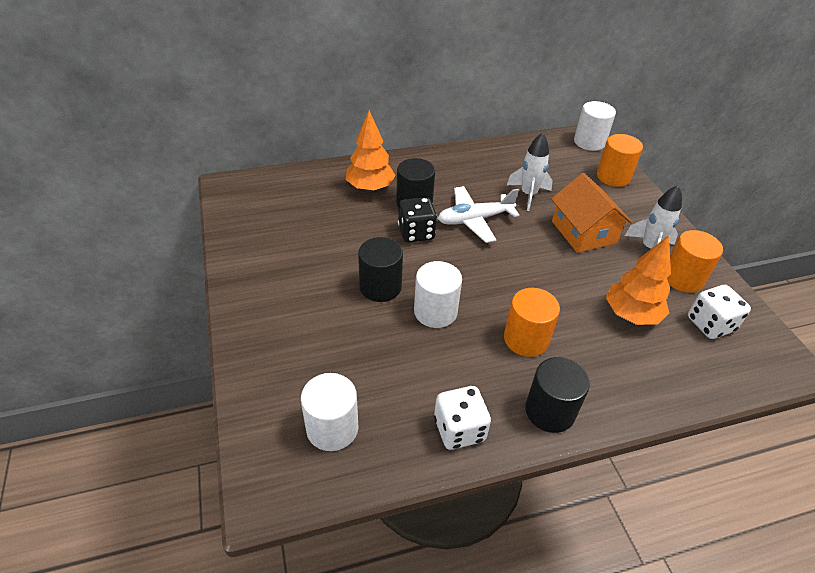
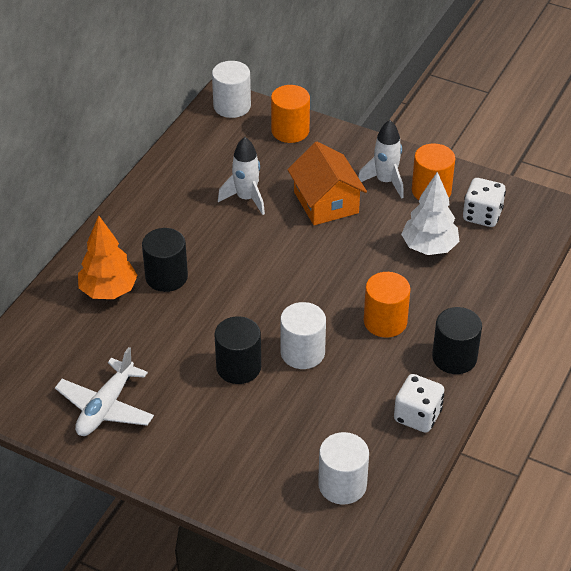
camera: 45 degrees left, 0 degrees up
(416, 233) = (204, 302): black dice -> none
(474, 220) = (234, 254): white plane -> white plane (106, 407)
(583, 232) = (326, 202): orange house -> orange house turned 45 degrees clockwise
(631, 314) = (429, 247): orange tree -> white tree

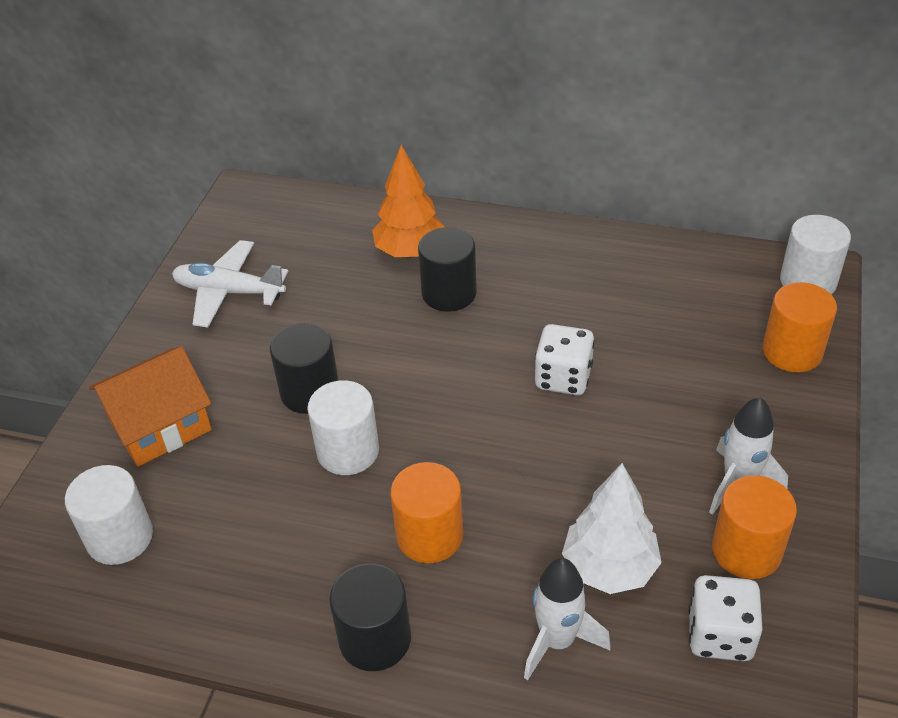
camera: 80 degrees right, 0 degrees up
(246, 198) = (624, 335): white rocket -> white rocket (557, 641)
(326, 202) = (656, 421): orange house -> orange house (160, 425)
(417, 416) = (249, 607): white dice -> white dice (563, 378)

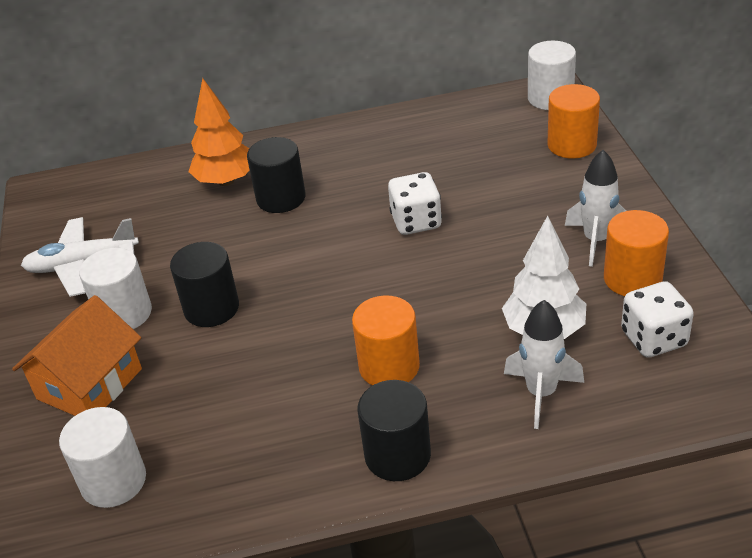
camera: 25 degrees left, 5 degrees down
(348, 451) = (276, 337): white cylinder -> white cylinder (124, 314)

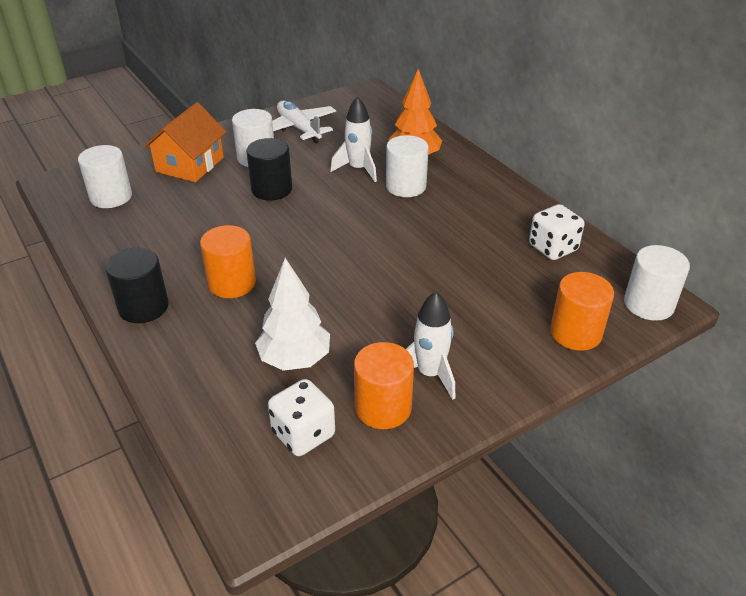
camera: 65 degrees right, 0 degrees up
(89, 384) = (190, 164): orange house -> orange house turned 75 degrees counterclockwise
(281, 198) = (406, 186): black cylinder -> white cylinder
(416, 222) = (408, 259): white dice -> white dice (553, 248)
(541, 393) = (219, 371): white rocket -> white rocket (358, 169)

